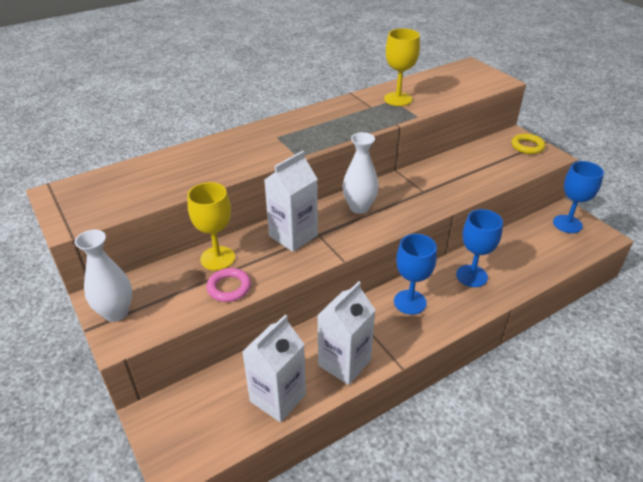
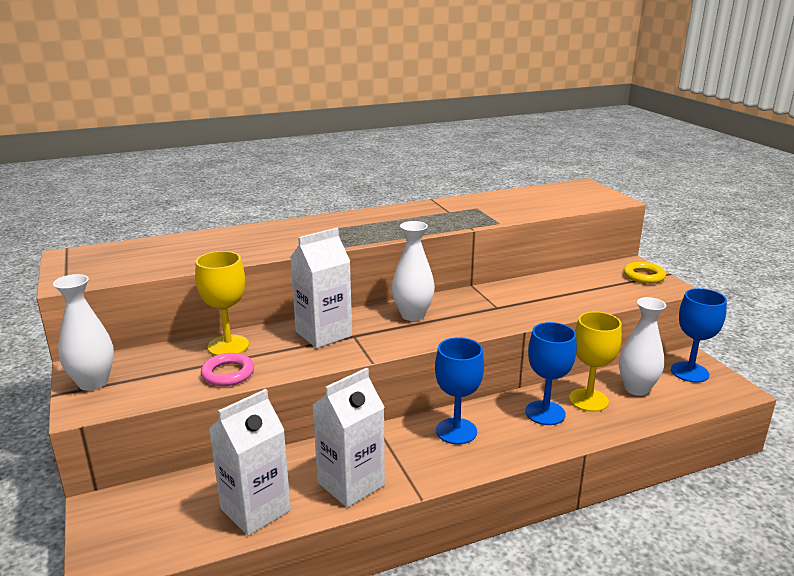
camera: 10 degrees right, 15 degrees down
(398, 99) = (483, 207): yellow goblet -> yellow goblet (588, 400)
(533, 244) = (636, 389): none -> white vase

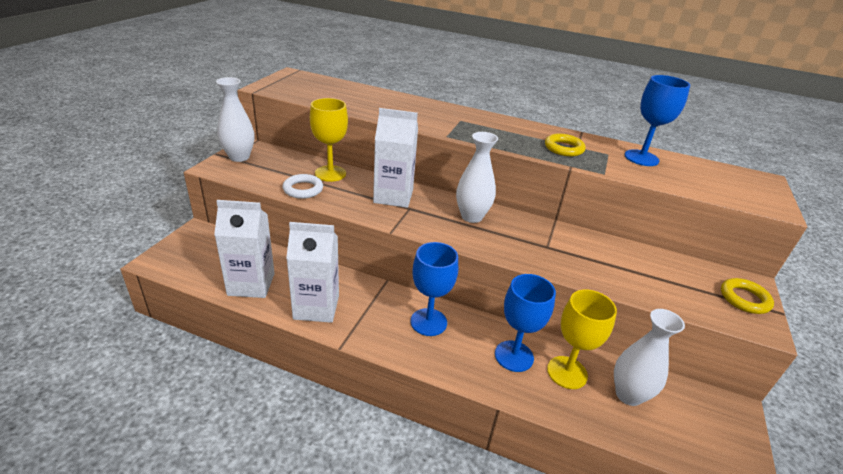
camera: 40 degrees right, 10 degrees up
(228, 373) = (303, 189): pink ring -> white ring
(443, 217) = (564, 148): none -> yellow ring
(689, 372) = (712, 419): blue goblet -> blue goblet (641, 158)

